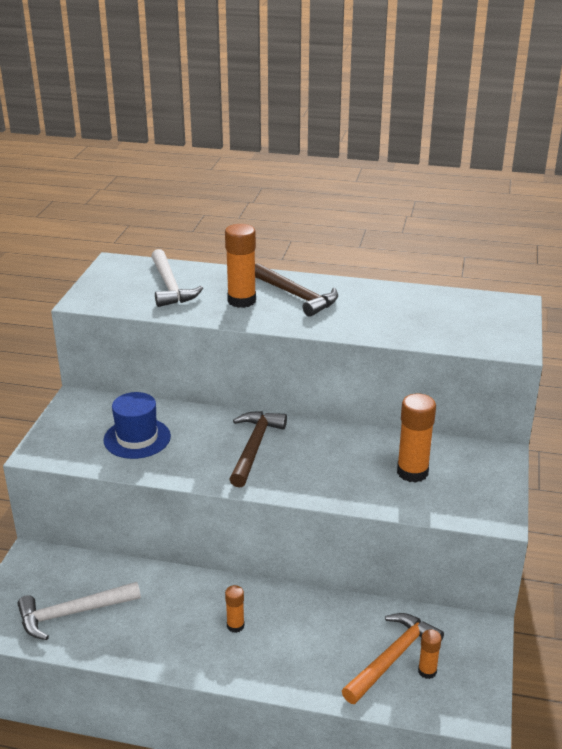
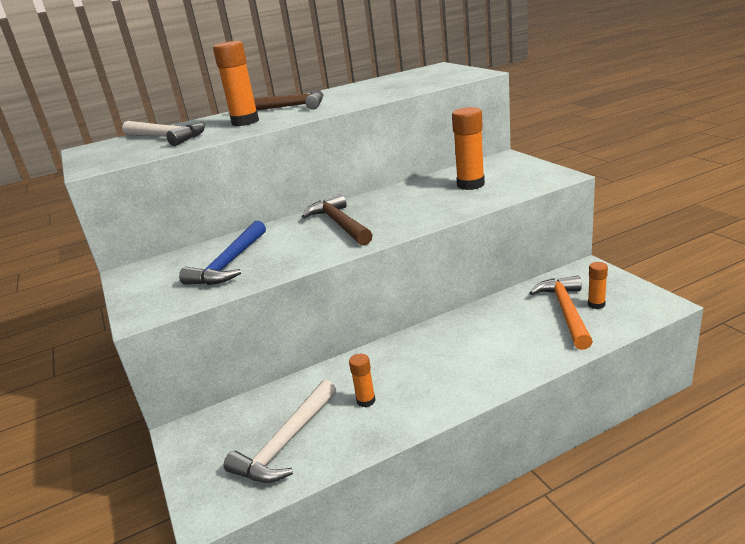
camera: 35 degrees left, 5 degrees down
(137, 438) = (230, 263): blue hat -> blue hammer
(235, 626) = (436, 362): orange glue stick -> orange glue stick (366, 401)

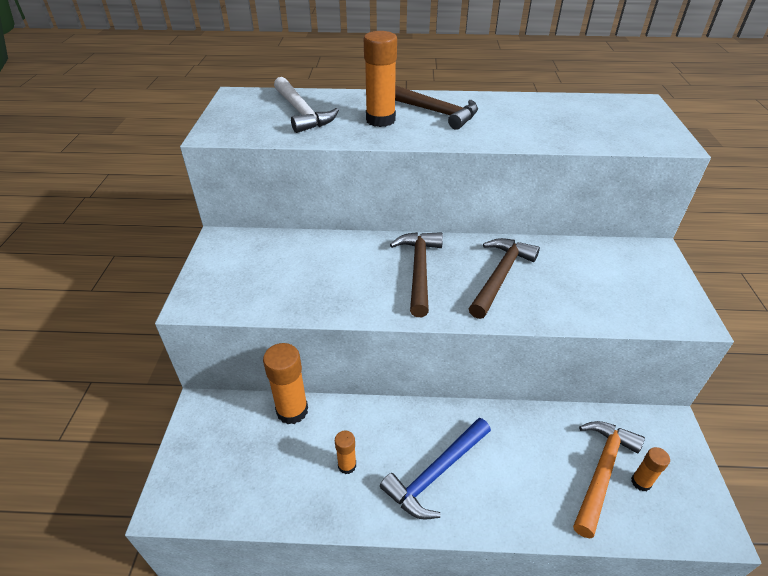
camera: 25 degrees right, 15 degrees up
(230, 263) = (295, 274): blue hammer -> blue hammer (436, 473)
(286, 443) = (260, 471): white hammer -> none
(407, 204) = (500, 276): none -> brown hammer
(470, 185) = (584, 279): orange glue stick -> orange glue stick (292, 410)

